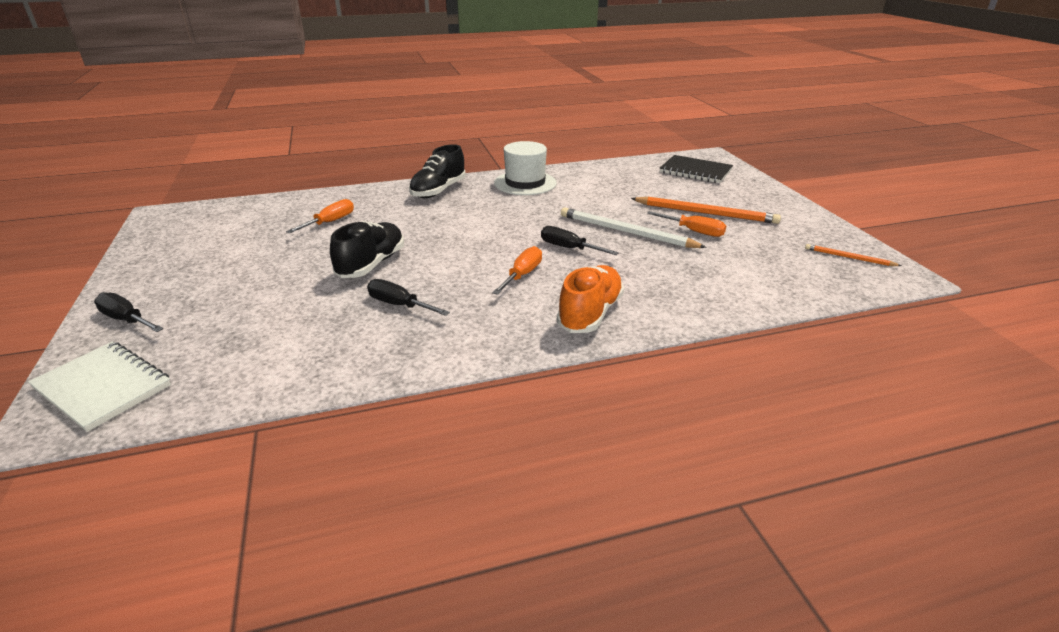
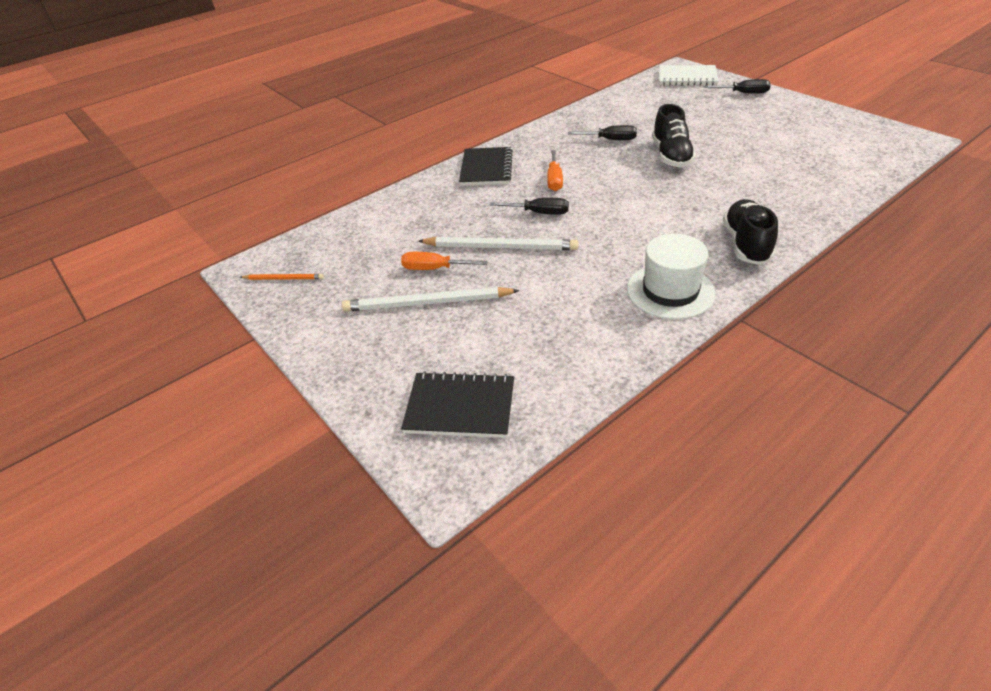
camera: 160 degrees right, 10 degrees up
(330, 222) = (771, 176): orange screwdriver -> none
(590, 314) = (486, 168): orange shoe -> black notebook
(705, 213) = (427, 303): orange pencil -> white pencil

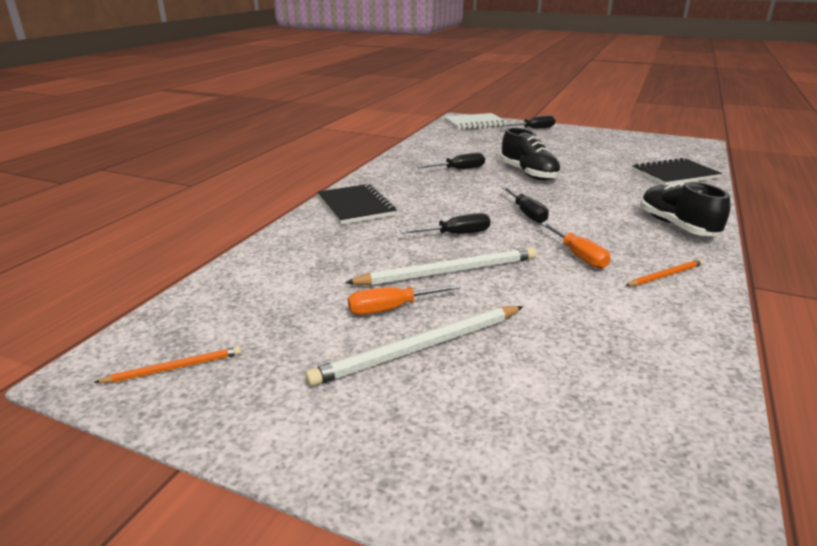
camera: 30 degrees left, 15 degrees down
(460, 407) = (598, 464): black notebook -> black notebook (674, 174)
(554, 180) = (440, 205): orange screwdriver -> orange screwdriver (578, 256)
(619, 203) = (527, 214): none -> black screwdriver
(670, 291) = (665, 275): white hat -> orange pencil

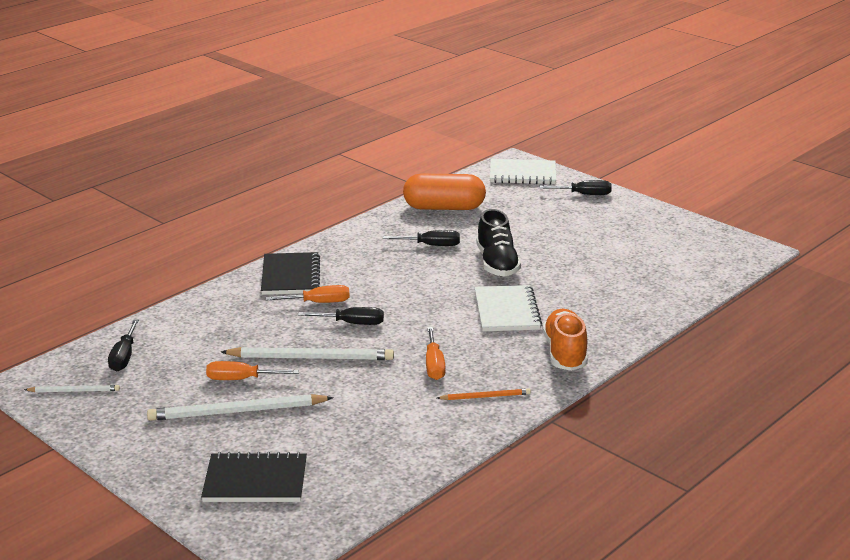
camera: 20 degrees right, 0 degrees up
(174, 368) = (74, 391): orange pencil -> white pencil
(405, 223) = (319, 303): none -> orange screwdriver
(440, 146) = (444, 208): none -> orange capsule
(527, 214) = (439, 313): black screwdriver -> black screwdriver (124, 357)
(582, 203) = (507, 311): none -> white notebook
(674, 174) = (655, 292): black notebook -> black notebook (255, 481)
(677, 226) = (565, 353): black shoe -> orange shoe

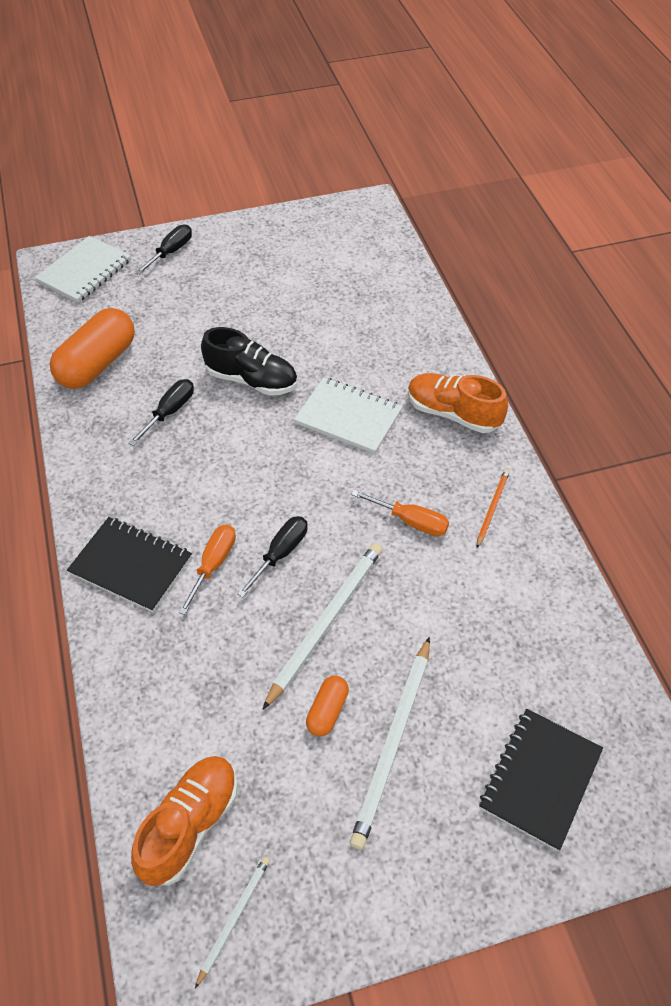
camera: 60 degrees left, 25 degrees up
(124, 357) = (190, 825): black screwdriver -> orange shoe
(241, 379) = (327, 711): orange screwdriver -> orange capsule

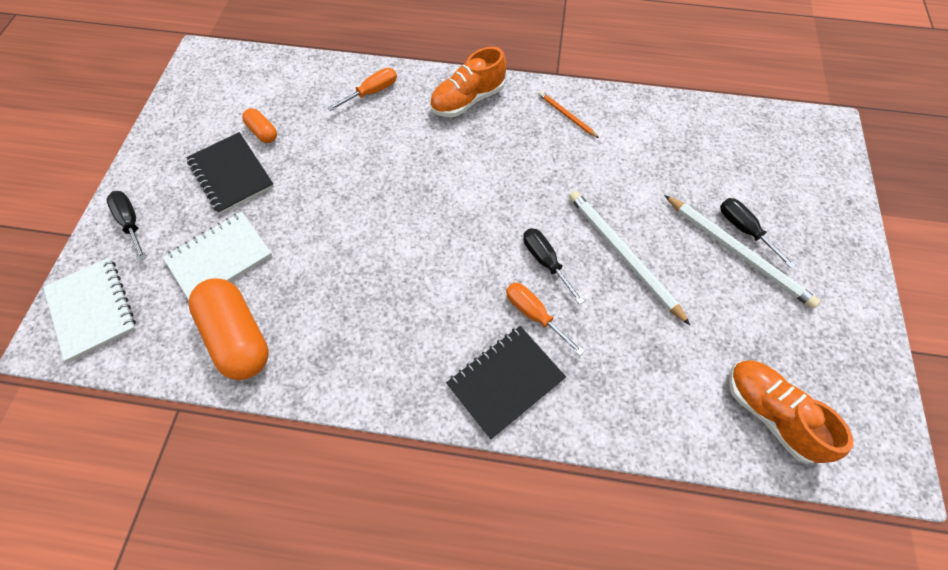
camera: 65 degrees left, 10 degrees up
(170, 412) = (344, 292): black screwdriver -> black screwdriver (744, 230)
(234, 918) = (850, 406): white pencil -> none
(252, 380) = (347, 215): black shoe -> none
(327, 711) = (700, 283): orange capsule -> orange capsule (263, 132)
(348, 417) = (432, 164): white notebook -> white notebook (220, 258)
(411, 521) = (555, 166): orange screwdriver -> orange screwdriver (372, 92)
(540, 779) = (786, 183): black notebook -> black notebook (231, 174)

